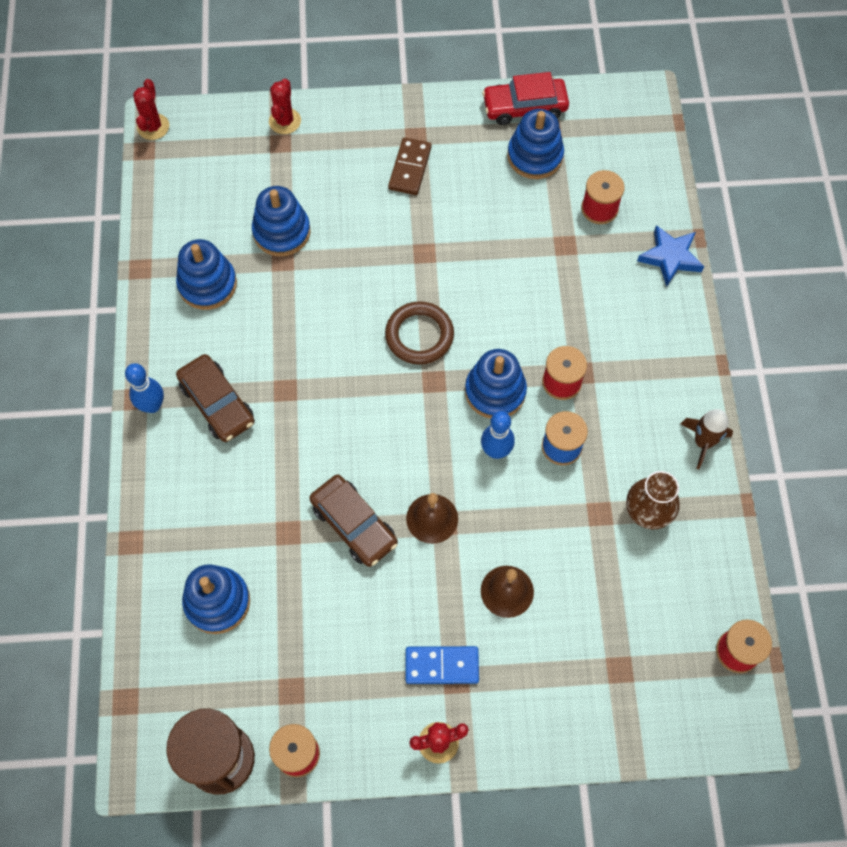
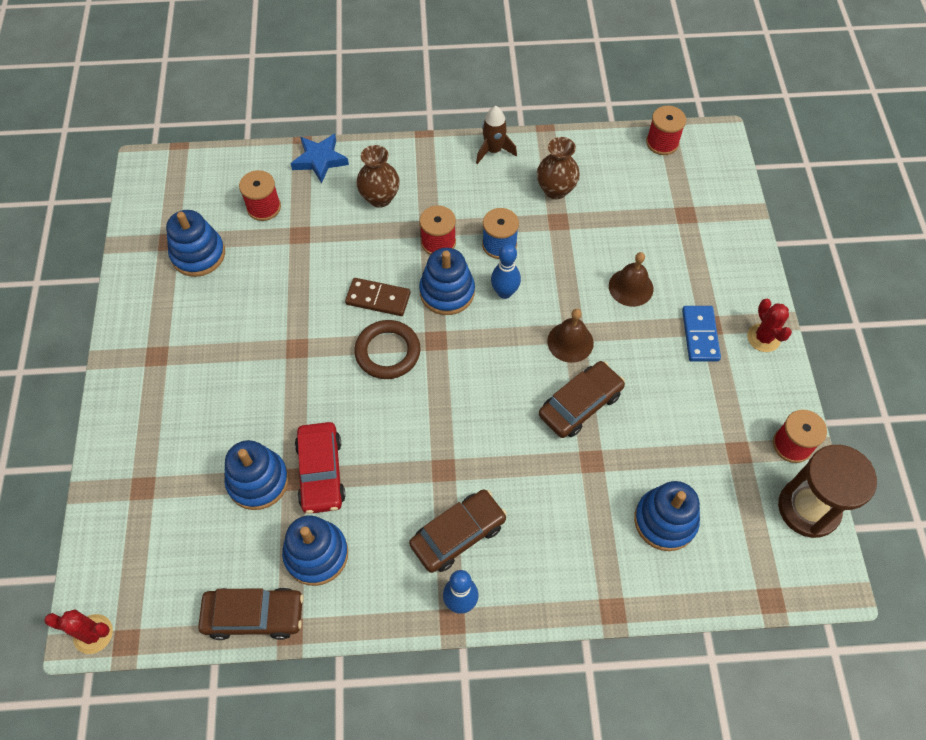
camera: 90 degrees left, 5 degrees down
(156, 240) = (254, 615): none -> brown car
(285, 121) = (113, 484): red cactus -> none
(410, 168) = (195, 360): brown domino -> brown domino (378, 298)
(524, 107) = (139, 261): red car -> red car (321, 472)
(620, 320) = (380, 198): none -> brown vase

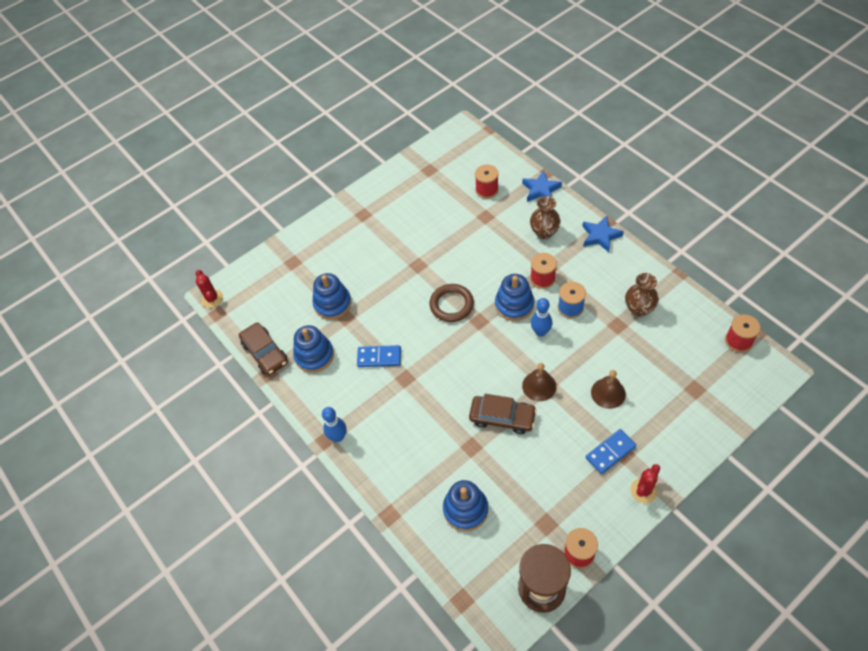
camera: 60 degrees right, 5 degrees down
(198, 254) = (433, 186): blue stacking toy -> none
(321, 472) = (358, 326): red car -> none
(378, 298) = (480, 277): brown domino -> none
(388, 479) = (379, 357): none -> blue domino
(435, 155) = (600, 236): none -> blue star
(458, 534) = (374, 410): brown car -> none
(493, 150) = (634, 260): brown rocket -> none

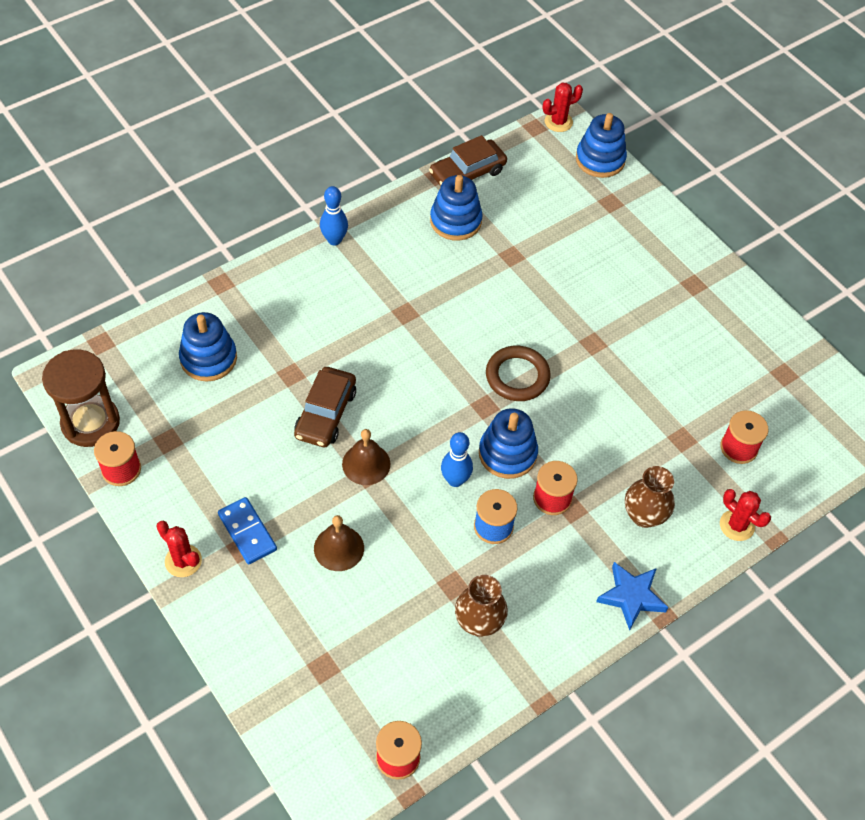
camera: 85 degrees right, 0 degrees up
(332, 304) = (535, 242): blue stacking toy -> blue stacking toy (600, 159)
(379, 357) = (442, 287): blue domino -> none
(541, 190) = (737, 525): blue star -> red cactus

